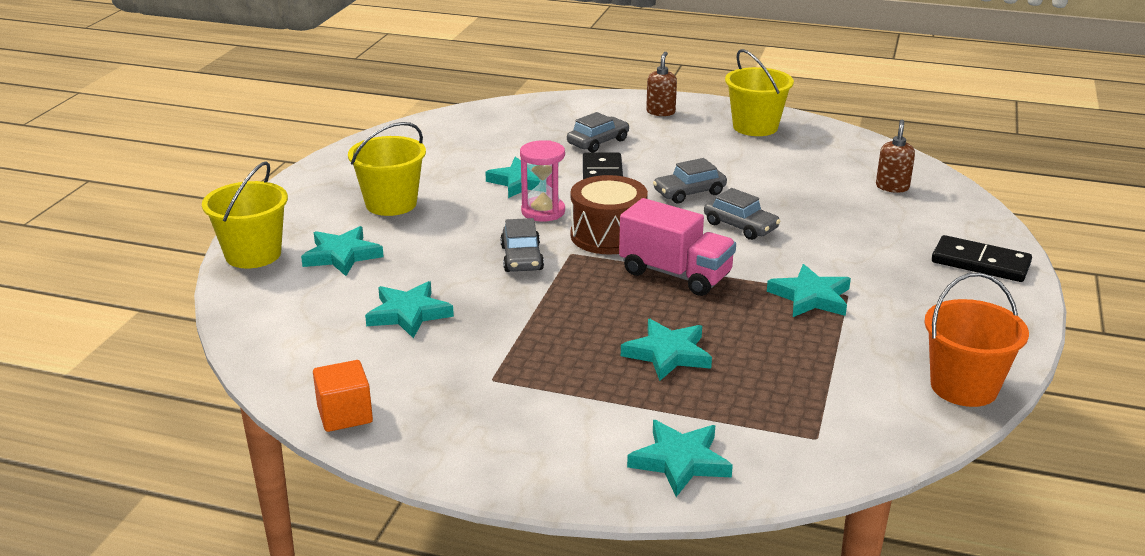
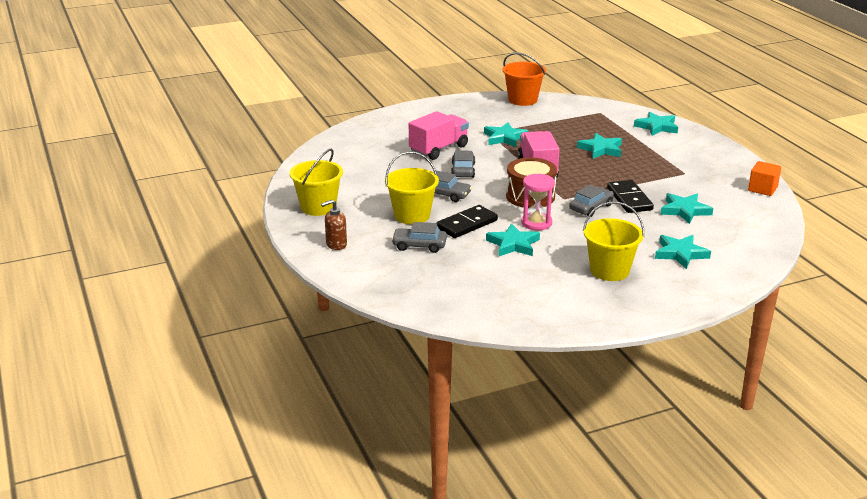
camera: 130 degrees left, 0 degrees up
(253, 254) = (730, 279): yellow bucket -> yellow bucket (412, 215)
(829, 236) = (438, 149): none -> pink truck
(892, 187) = (354, 150): brown soap dispenser -> none
(980, 263) = (412, 116): black domino -> black domino (629, 199)

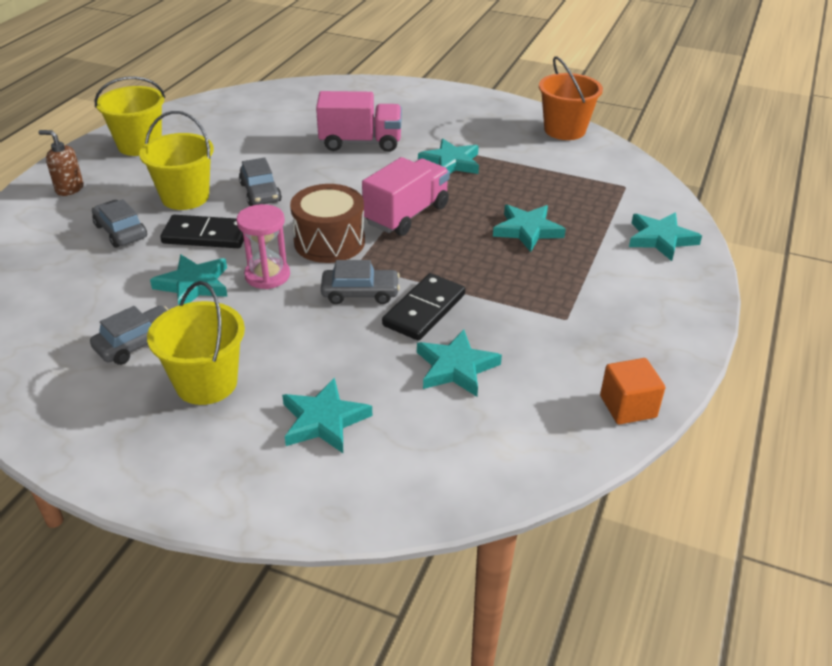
camera: 45 degrees right, 10 degrees up
(463, 170) = (332, 176): grey car -> grey car (137, 343)

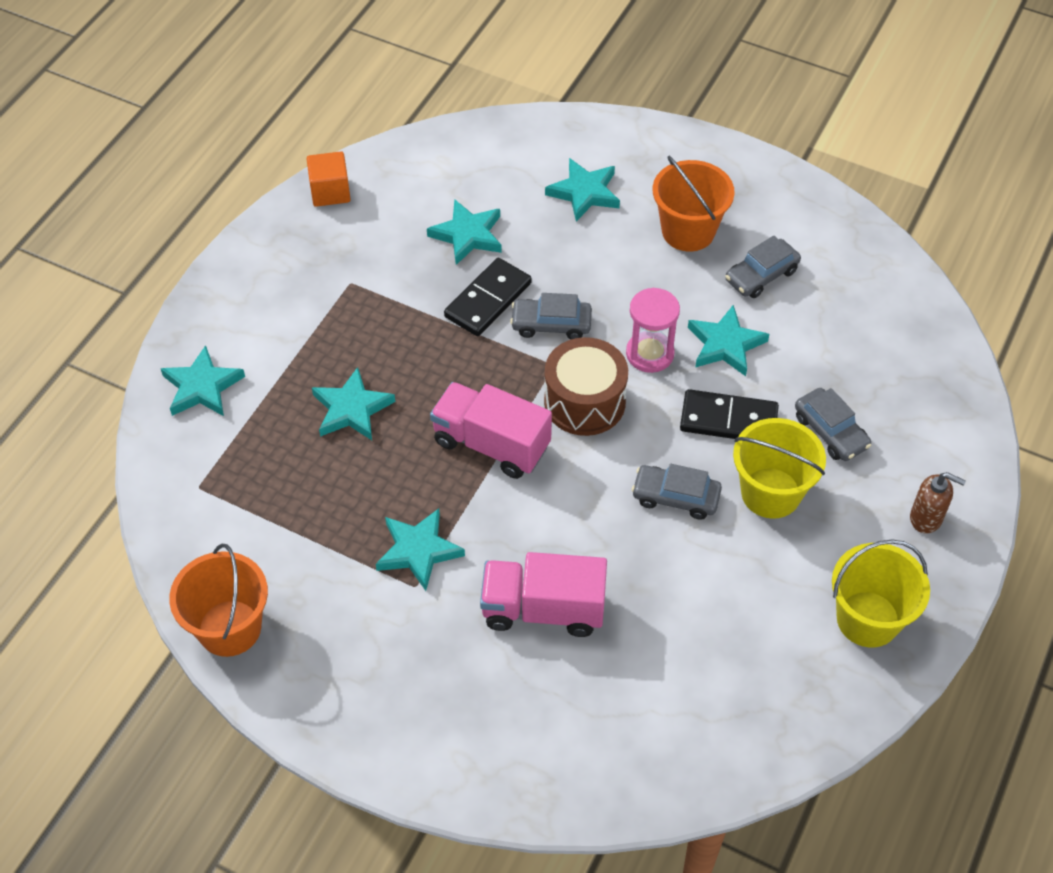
camera: 175 degrees left, 15 degrees up
(206, 383) = (688, 231): yellow bucket -> orange bucket
(260, 192) = (675, 497): grey car -> grey car turned 60 degrees counterclockwise
(406, 215) = (491, 444): pink truck -> pink truck turned 75 degrees clockwise

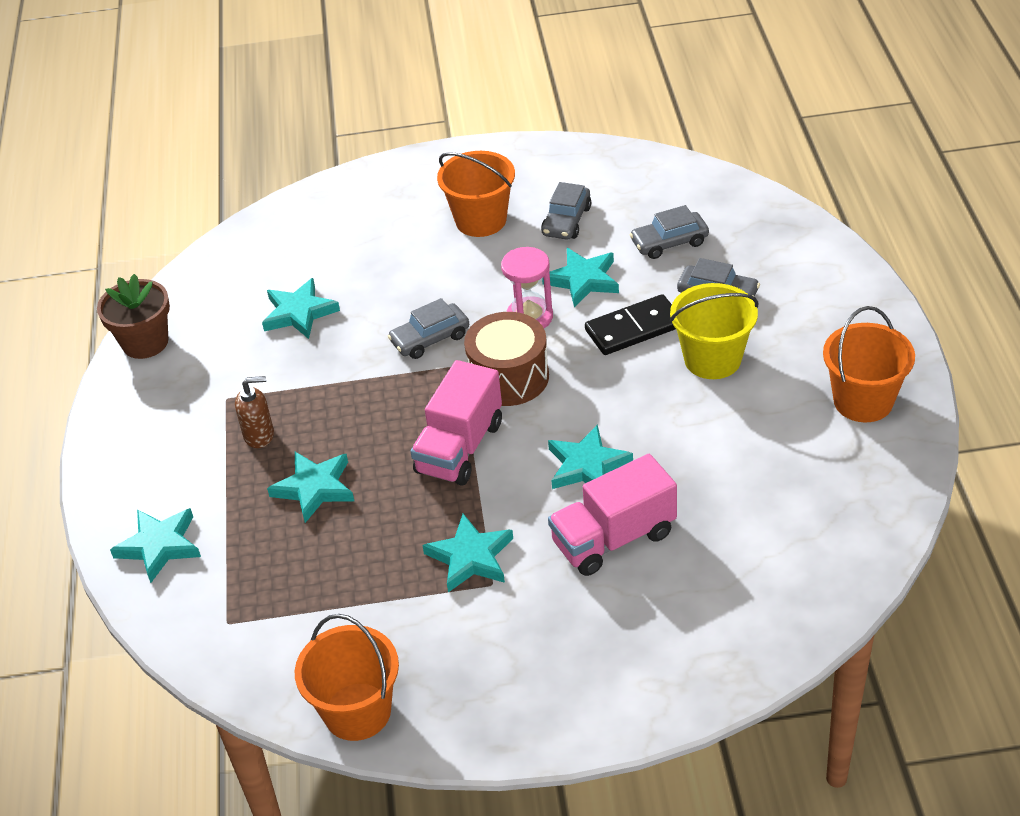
camera: 30 degrees left, 10 degrees down
(330, 192) = (145, 342): orange cube -> brown flower pot
(488, 300) = (360, 349): black domino -> none
(491, 444) = (460, 448): pink truck -> pink truck turned 60 degrees counterclockwise
(584, 192) = (371, 235): turquoise star -> turquoise star (587, 466)
(675, 497) = (643, 402): grey car -> grey car (669, 242)
(868, 619) = (863, 401): yellow bucket -> orange bucket
(926, 518) = (840, 313): brown soap dispenser -> brown soap dispenser (259, 435)

